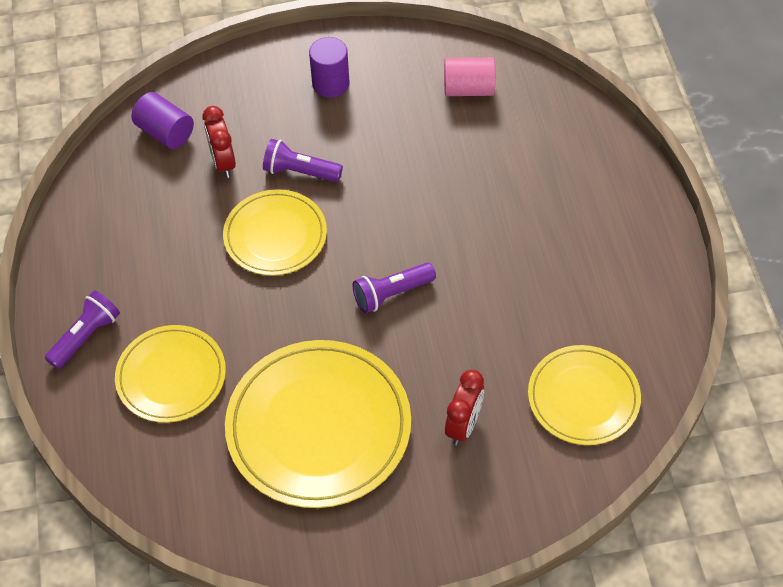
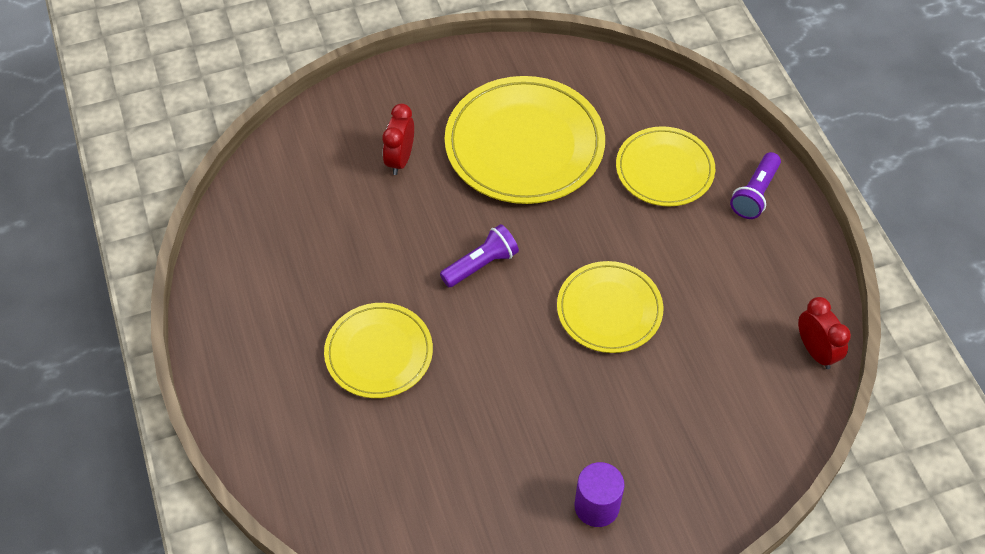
camera: 170 degrees right, 0 degrees up
(165, 132) = (766, 415): purple cylinder -> none
(223, 162) = (689, 386): red clock -> red clock (816, 351)
(300, 172) = (603, 384): purple flashlight -> none
(468, 89) = (430, 518): pink cylinder -> none
(583, 397) = (296, 193): yellow plate -> yellow plate (379, 353)

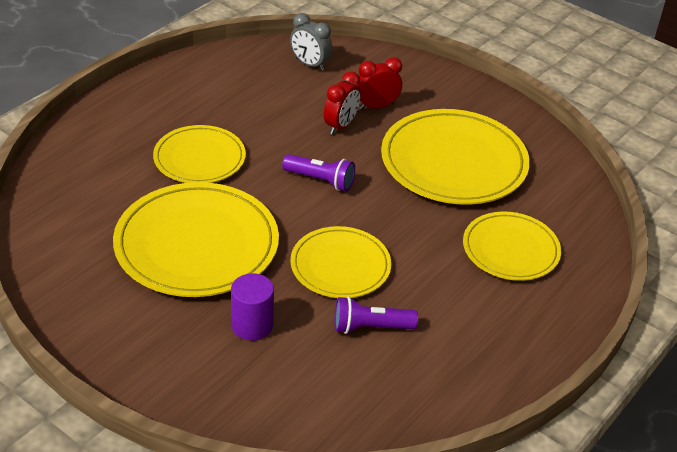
camera: 55 degrees right, 15 degrees down
(291, 179) = (310, 64): none -> grey clock
(509, 415) = (196, 245): none -> yellow plate
(596, 506) = (149, 325): purple cylinder -> purple cylinder (252, 325)
(755, 194) = (543, 316): purple flashlight -> purple flashlight (370, 327)
(816, 351) = (412, 417): red clock -> red clock (340, 126)

